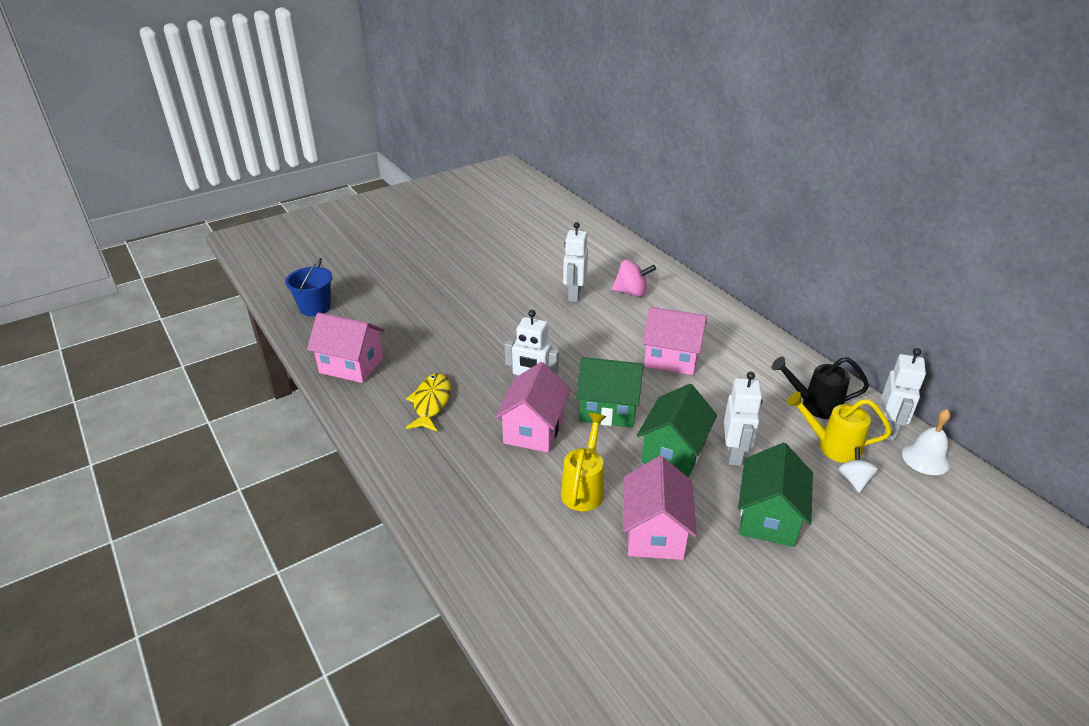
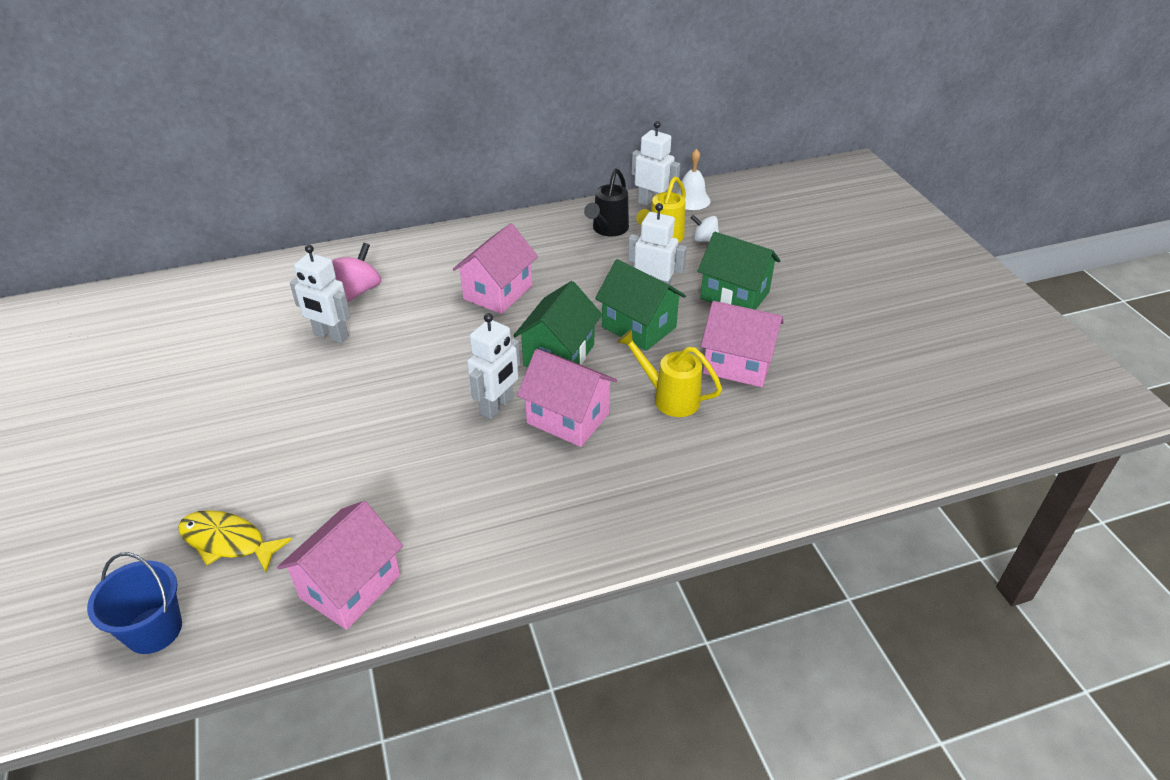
camera: 75 degrees left, 5 degrees up
(431, 403) = (479, 503): yellow fish -> yellow fish (227, 542)

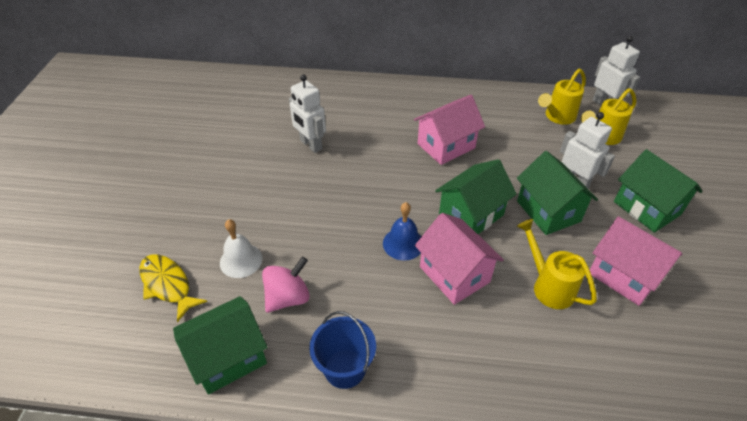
camera: 25 degrees right, 5 degrees up
(154, 630) = (90, 336): blue bucket -> blue bucket (345, 368)
(350, 586) = (228, 357): pink house -> green house
(359, 290) = (346, 115): pink spinning top -> pink spinning top (288, 297)
(497, 406) = (403, 243): white robot -> blue bell
(607, 230) = (557, 117): black watering can -> yellow watering can
(691, 200) = (641, 109): white bell -> white bell (241, 260)
(704, 240) = (639, 148): white spinning top -> none

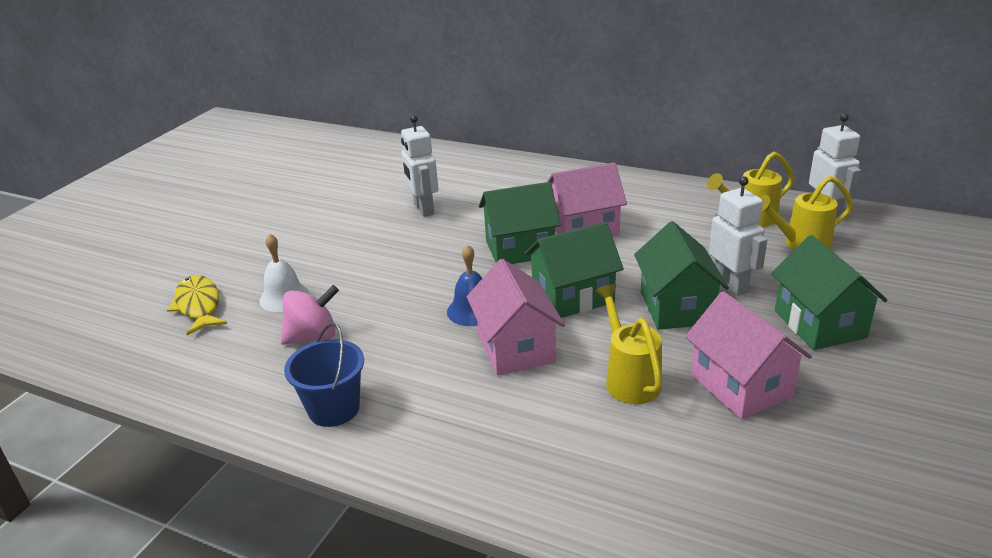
camera: 20 degrees right, 15 degrees down
(228, 357) = (219, 376): green house -> green house (520, 249)

